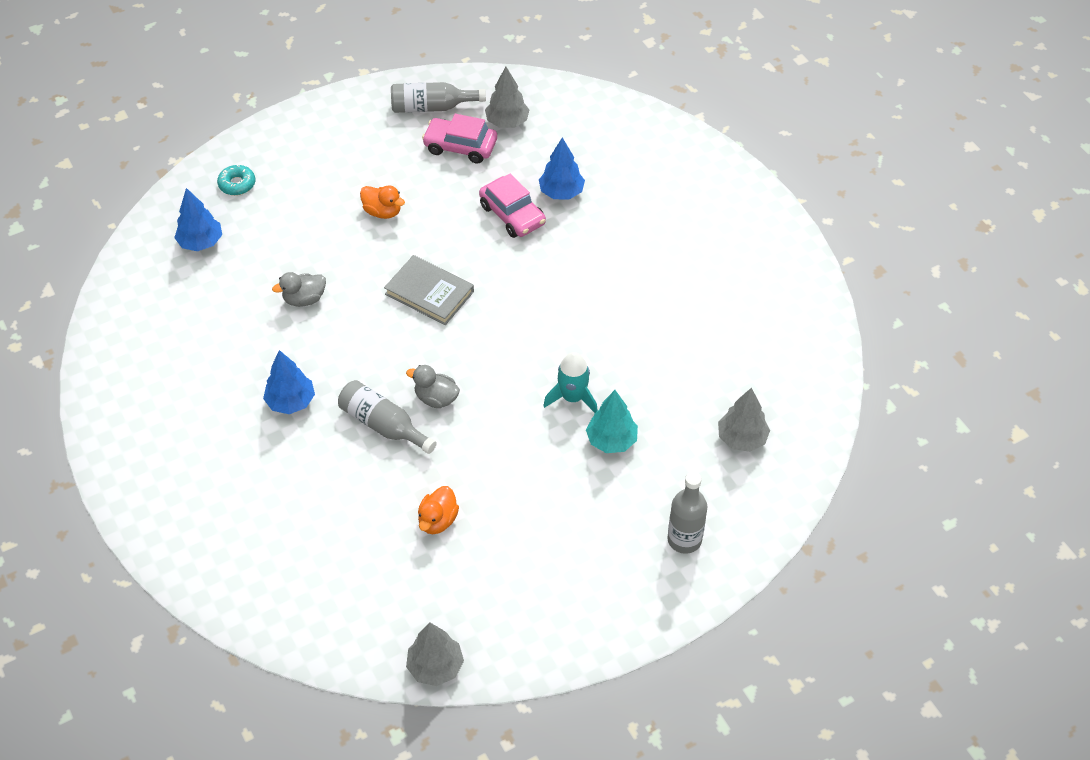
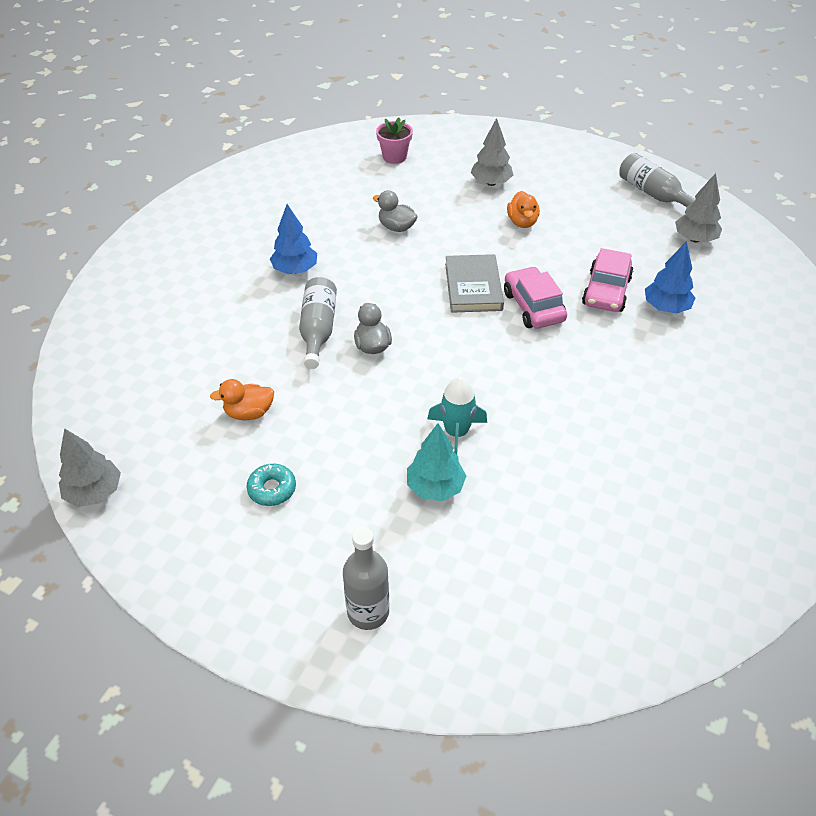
camera: 55 degrees right, 5 degrees down
(201, 242) = (394, 157): blue tree -> pink flower pot
(237, 184) = (463, 145): turquoise donut -> turquoise donut (272, 489)
(460, 146) = (636, 227): pink car -> pink car (533, 306)
(741, 438) = (534, 595): grey tree -> grey tree (491, 183)

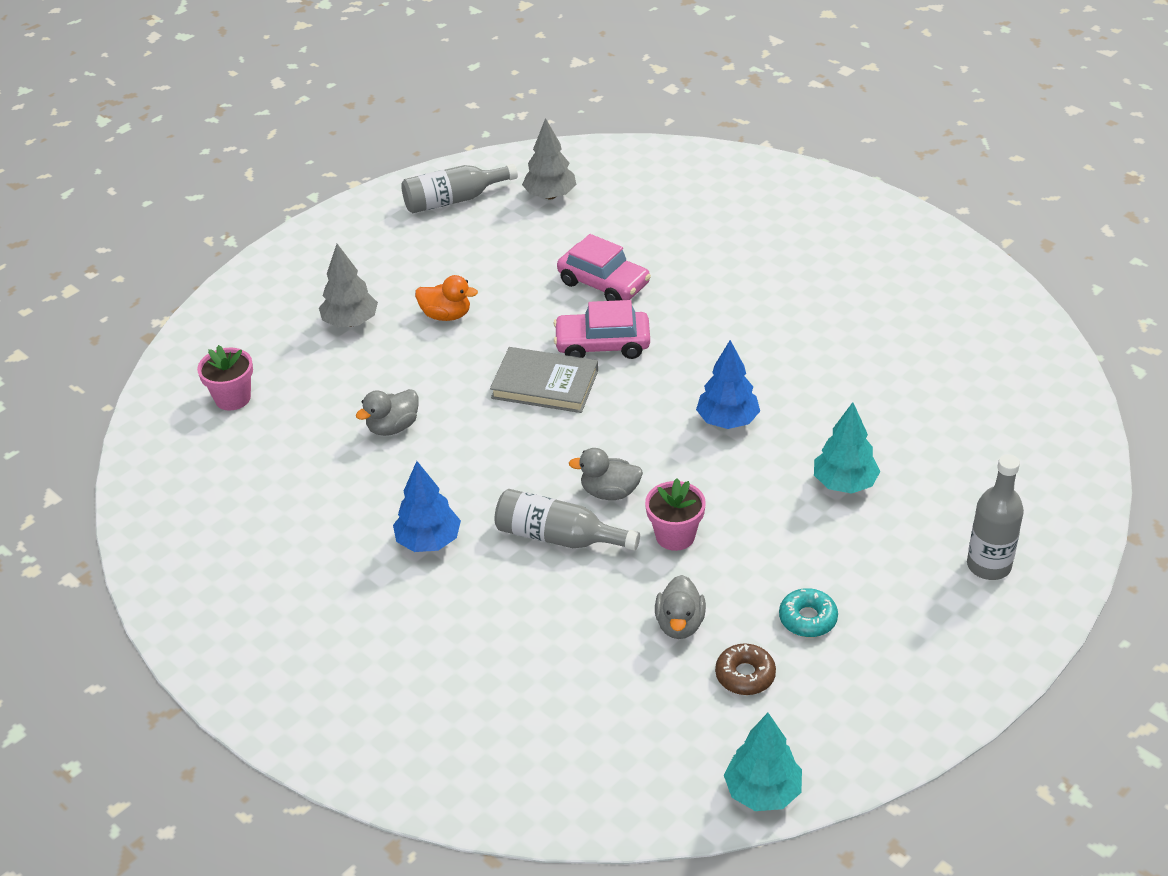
camera: 70 degrees left, 5 degrees down
(94, 492) = (762, 792): grey tree -> turquoise tree
(205, 461) = (745, 675): none -> brown donut
(249, 413) = (680, 624): orange duck -> grey duck
(339, 391) = (675, 536): none -> pink flower pot
(456, 433) = (774, 451): turquoise rocket -> none
(666, 307) = (649, 249): blue tree -> blue tree (727, 421)

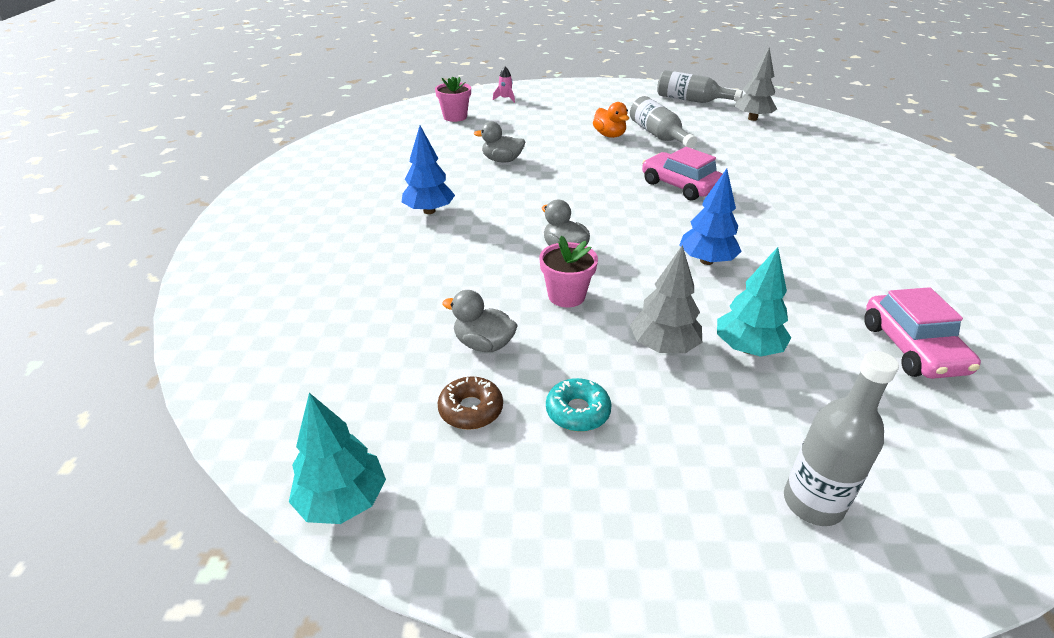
camera: 45 degrees right, 5 degrees down
(242, 328) = (505, 99): none -> pink rocket
(350, 322) = (557, 117): grey tree -> grey tree (663, 346)
(545, 384) = (614, 184): grey book -> none
(559, 537) = (496, 251): grey bottle -> grey bottle (658, 135)
(604, 283) = (726, 162): pink car -> pink car (912, 348)
(680, 624) = (484, 344): grey duck -> grey duck turned 60 degrees clockwise

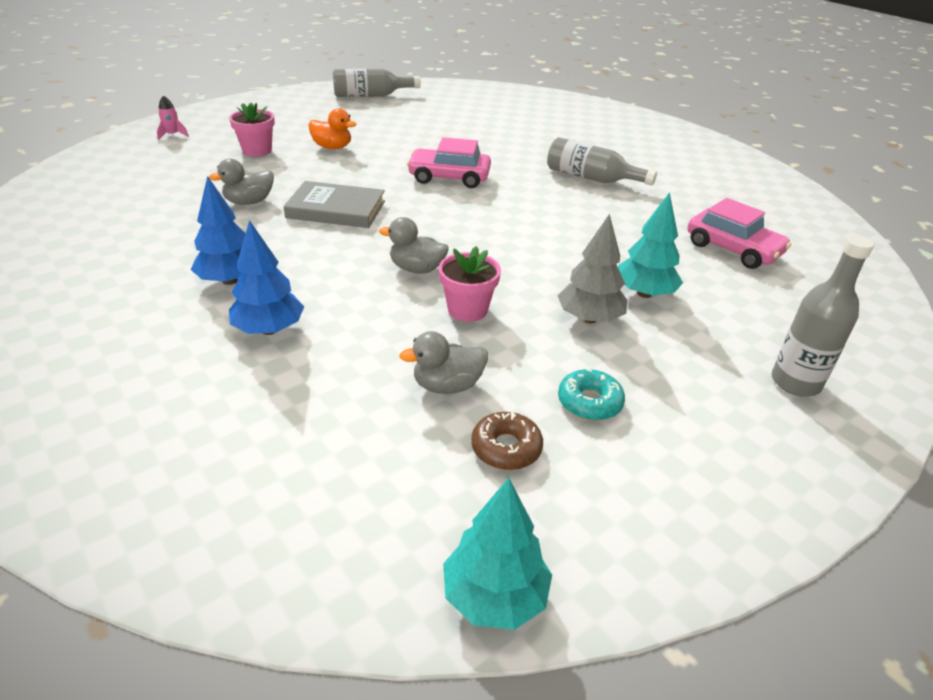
camera: 40 degrees left, 0 degrees up
(455, 117) = (133, 169): pink flower pot -> pink flower pot (257, 150)
(556, 184) = (336, 209): none -> grey book
(658, 135) = (378, 136): grey bottle -> grey bottle (591, 178)
(706, 261) = (541, 235): blue tree -> blue tree (269, 330)
(752, 118) = (441, 101): grey tree -> none

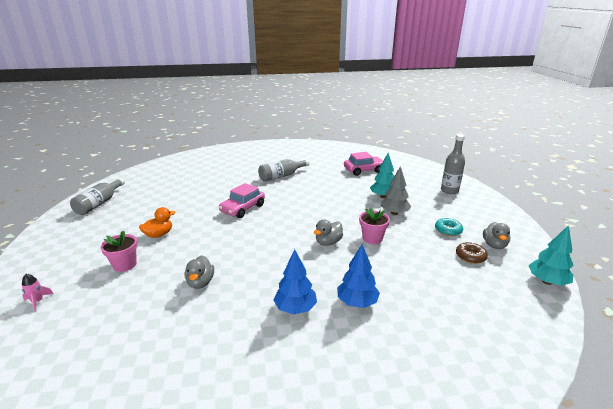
camera: 60 degrees left, 10 degrees down
(336, 209) = (243, 252): grey book -> none
(447, 385) = (426, 259): grey duck -> grey duck (494, 245)

